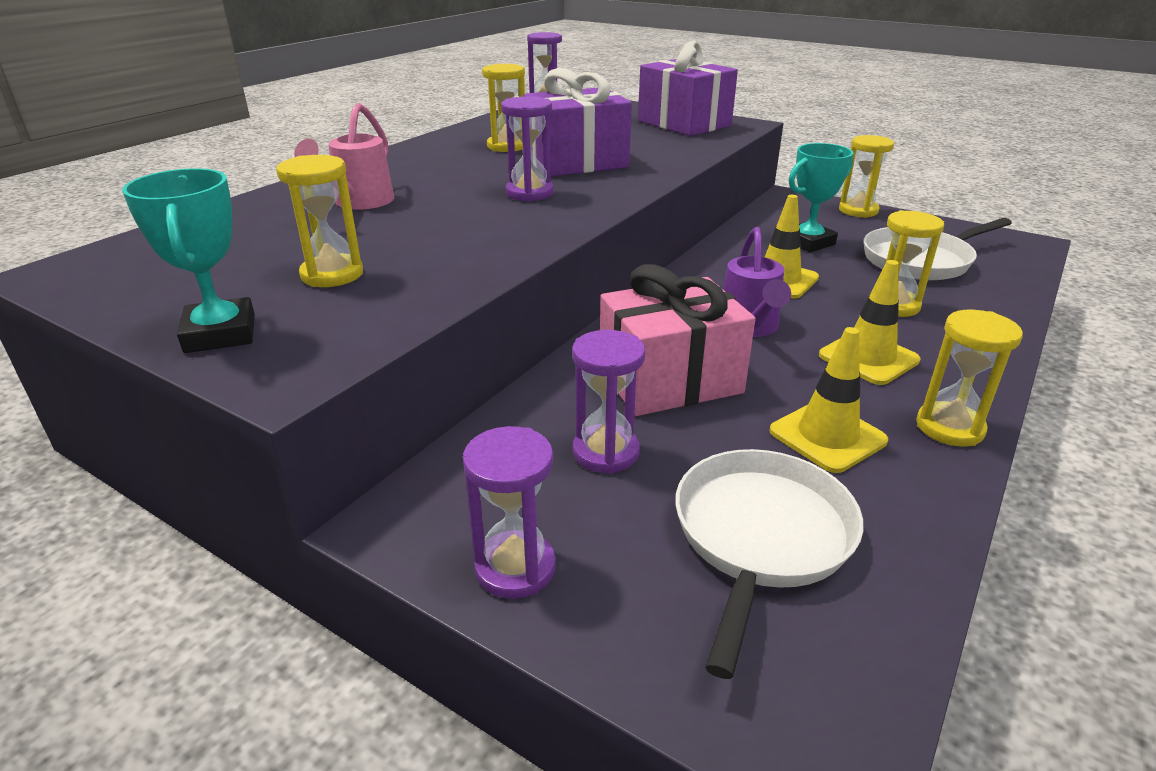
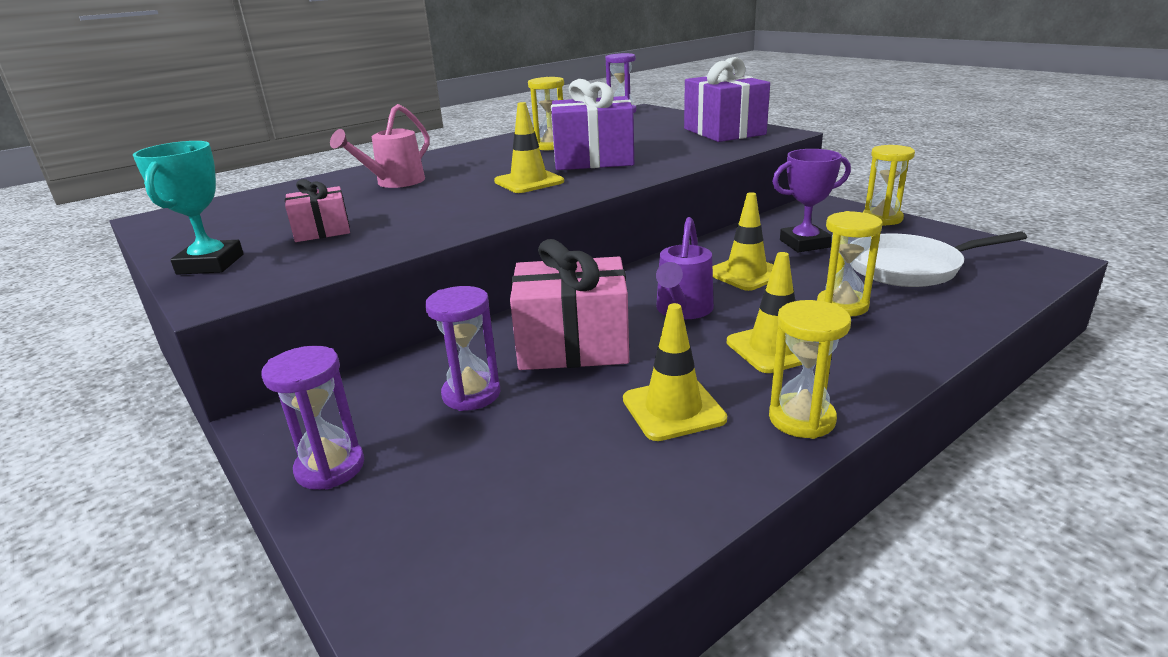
camera: 20 degrees right, 5 degrees down
(332, 274) = (322, 231): yellow hourglass -> pink gift
(529, 193) = (529, 182): purple hourglass -> yellow traffic cone
(760, 538) = (538, 481): white pan -> none
(808, 242) = (804, 243): turquoise trophy -> purple trophy

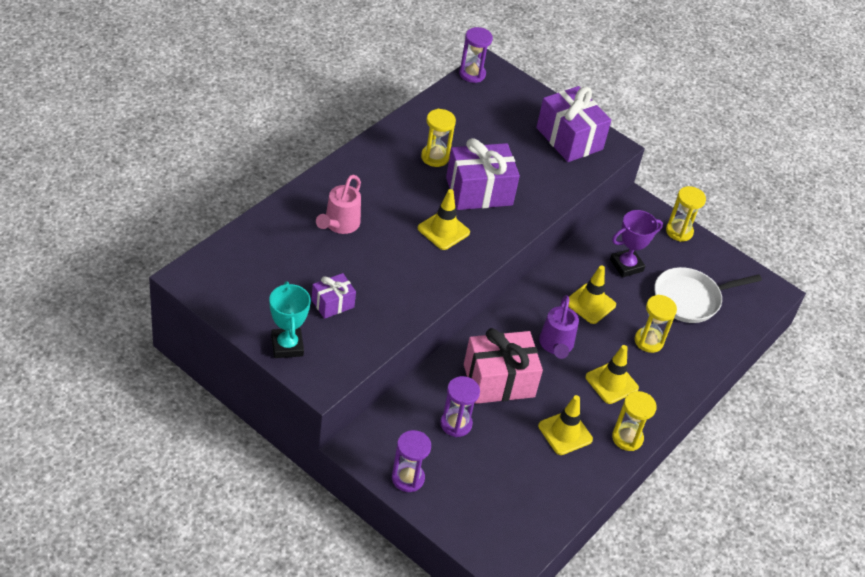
camera: 20 degrees left, 20 degrees up
(322, 231) = (332, 303): pink gift -> purple gift

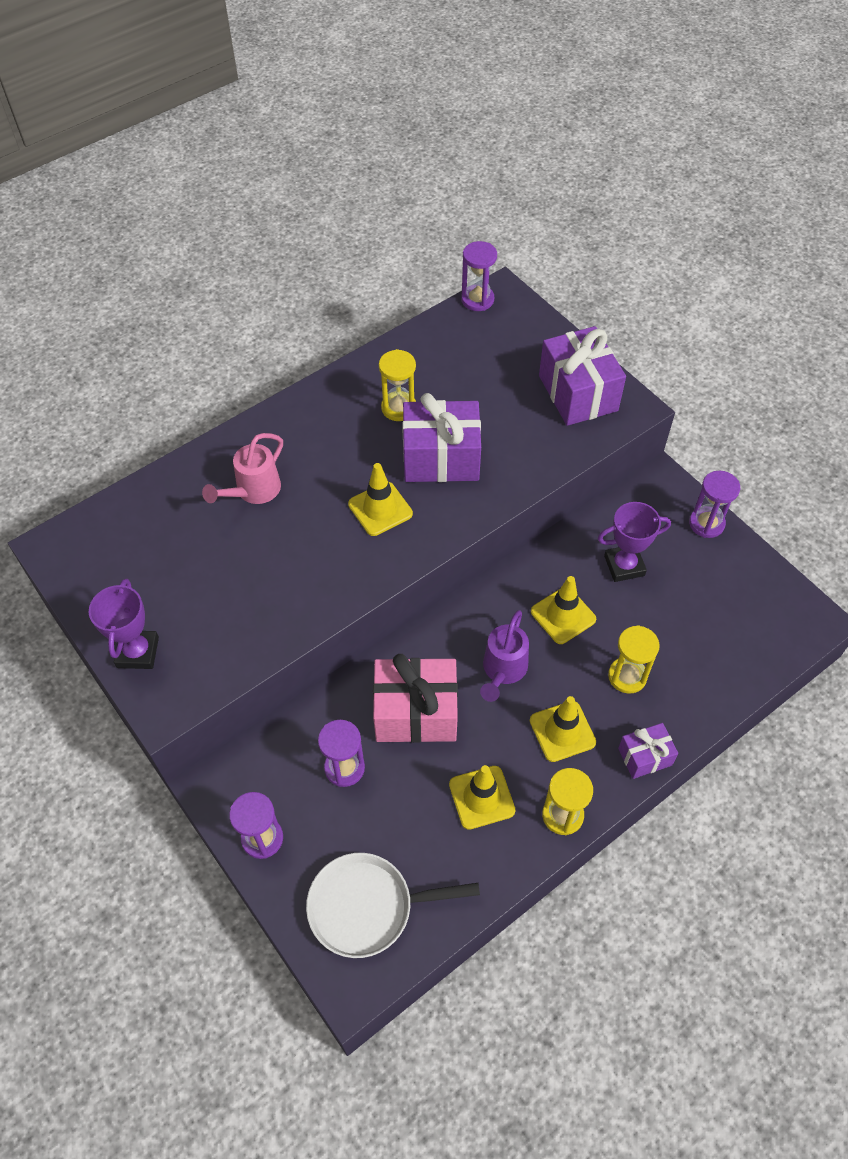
camera: 20 degrees right, 10 degrees up
(287, 346) = (138, 652): turquoise trophy -> purple trophy
(332, 303) = (211, 599): purple gift -> purple gift (645, 757)
(679, 231) = (706, 523): yellow hourglass -> purple hourglass
(690, 299) = (699, 621): white pan -> white pan (368, 907)

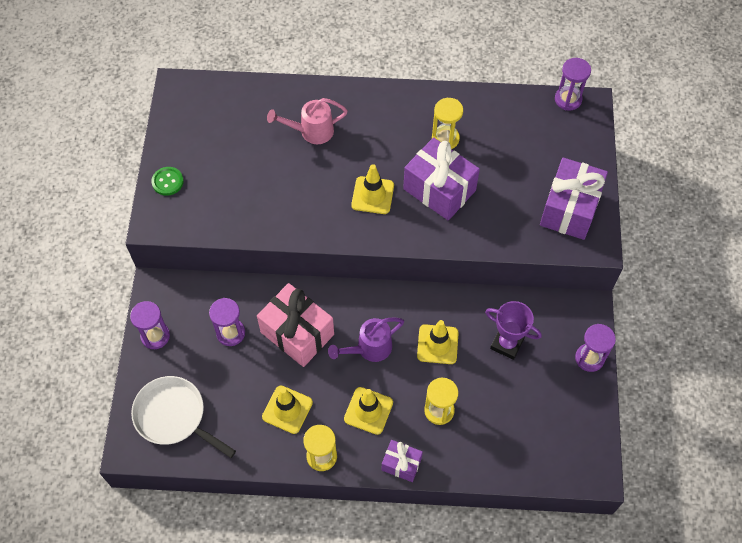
camera: 40 degrees right, 5 degrees up
(138, 652) = (167, 182): purple trophy -> green button

